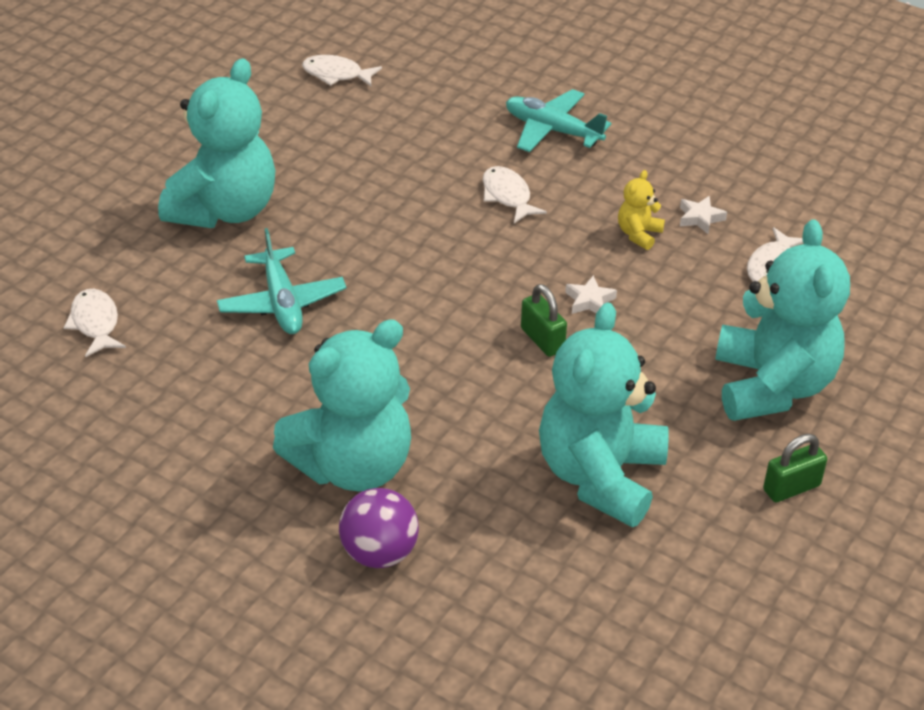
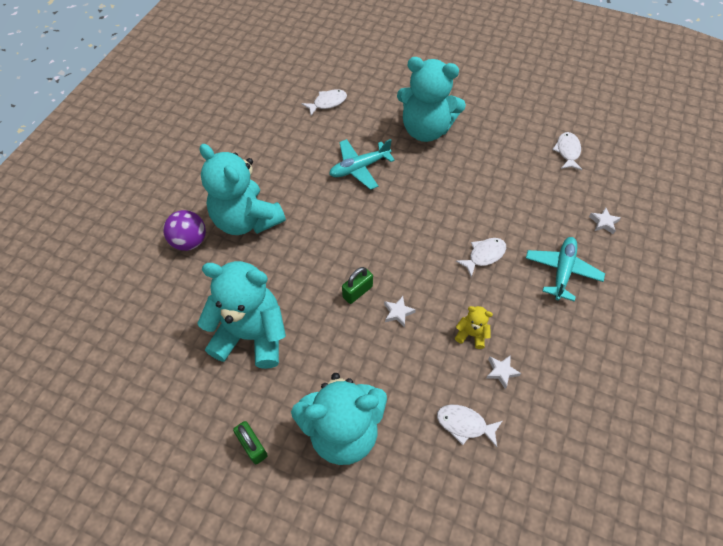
camera: 80 degrees right, 15 degrees up
(480, 75) = (603, 222): none -> white star

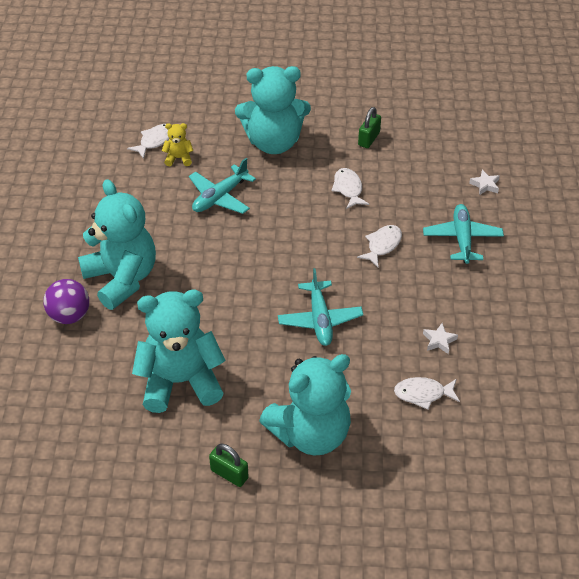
camera: 20 degrees left, 10 degrees down
(246, 220) = (122, 278): turquoise teddy bear -> turquoise teddy bear turned 150 degrees counterclockwise
(357, 292) = (271, 312): green padlock -> green padlock (369, 139)
(398, 313) = (320, 319): white star -> turquoise plane
(471, 334) = (398, 317): yellow teddy bear -> yellow teddy bear (178, 158)
(567, 151) = (426, 128): white fish -> white fish (348, 189)

